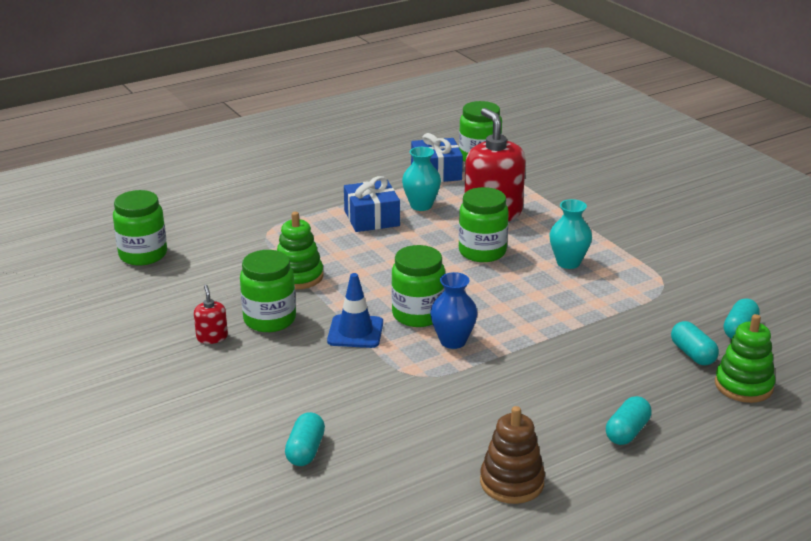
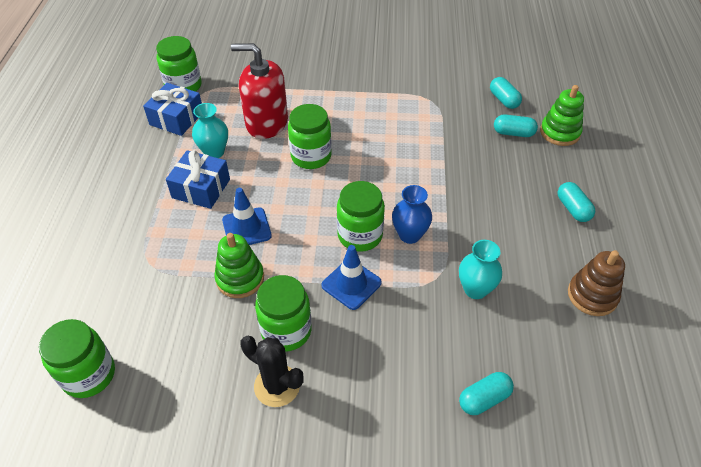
camera: 55 degrees left, 20 degrees up
(212, 337) = (277, 386): red soap dispenser -> black cactus
(305, 450) = (484, 399): turquoise capsule -> turquoise capsule turned 75 degrees counterclockwise
(355, 257) = (246, 228): none -> blue traffic cone
(568, 263) = (366, 124): turquoise vase -> turquoise vase (475, 289)

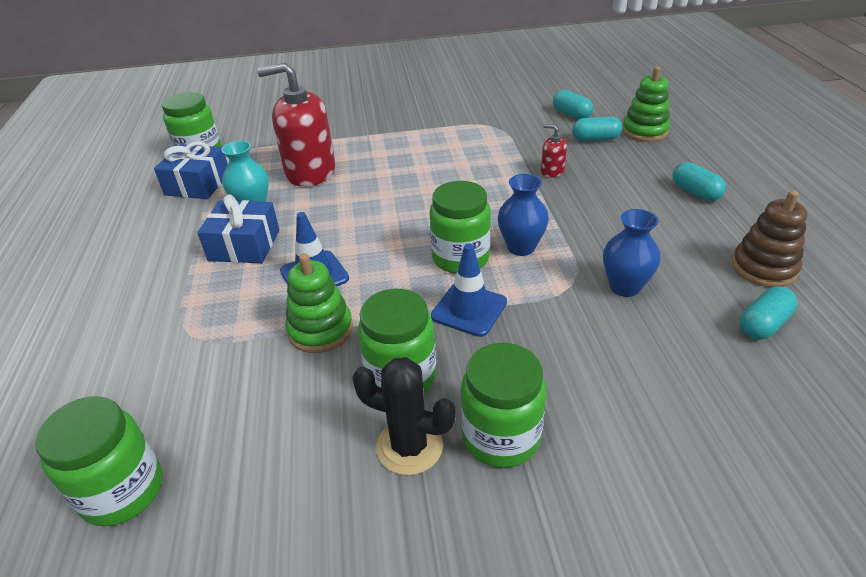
camera: 10 degrees left, 10 degrees down
(311, 156) = (373, 193): green jar -> green jar (501, 437)
(463, 162) = (552, 171): none -> red soap dispenser
(475, 289) = (624, 287): turquoise vase -> blue vase
(484, 399) = (695, 403): turquoise capsule -> turquoise capsule (763, 324)

